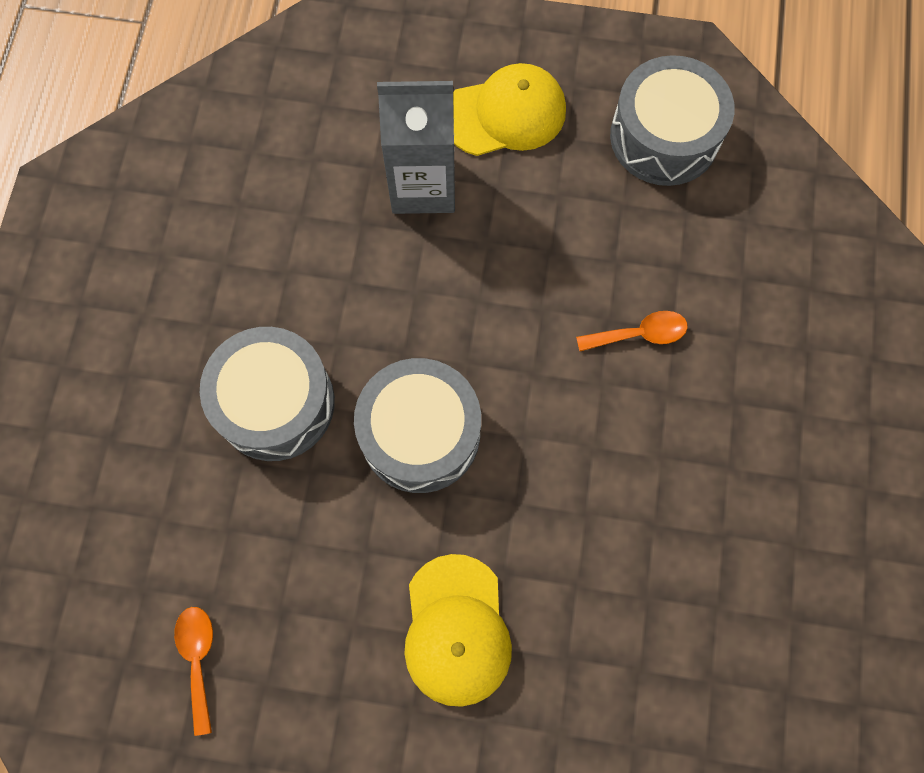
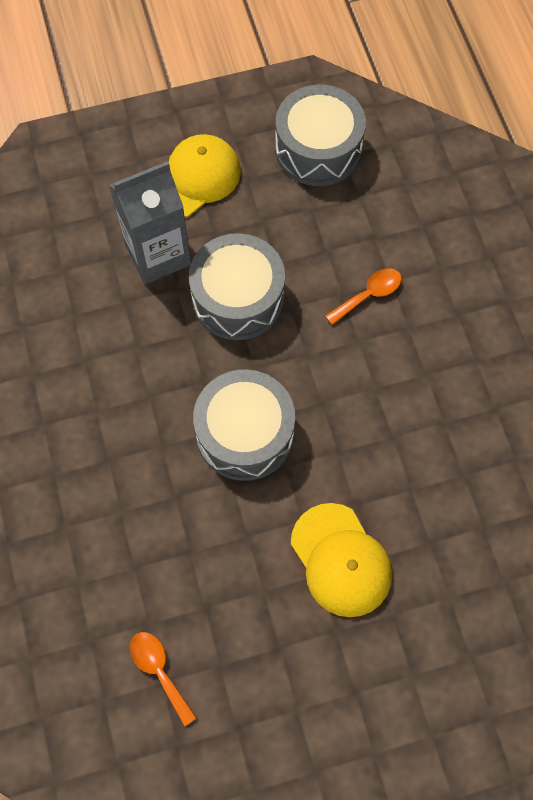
camera: 25 degrees left, 5 degrees down
(275, 403) = (124, 459): grey drum -> grey drum (238, 298)

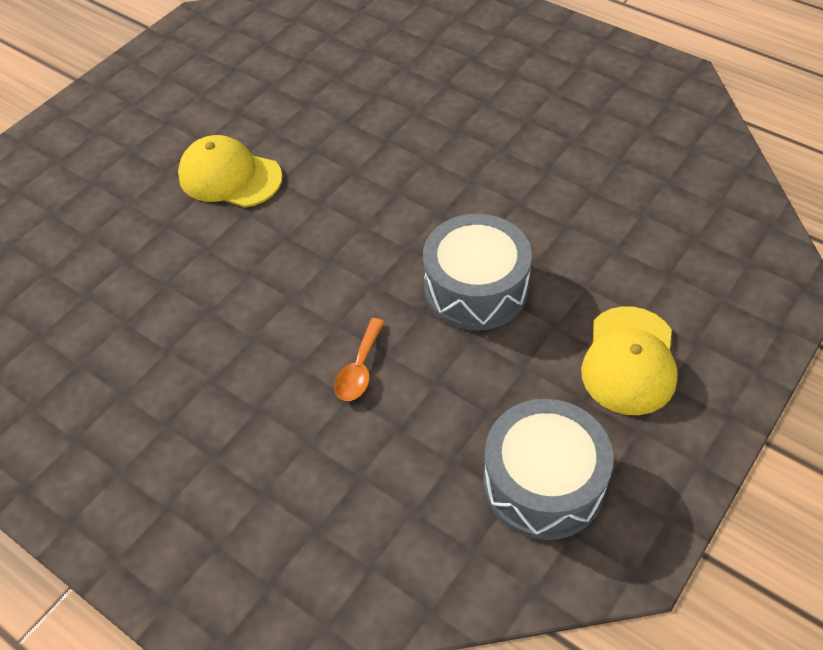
camera: 145 degrees right, 15 degrees down
(158, 254) = (582, 275): grey carton -> none
(159, 671) = (307, 62): orange spoon -> none
(245, 433) = (372, 203): grey drum -> none

